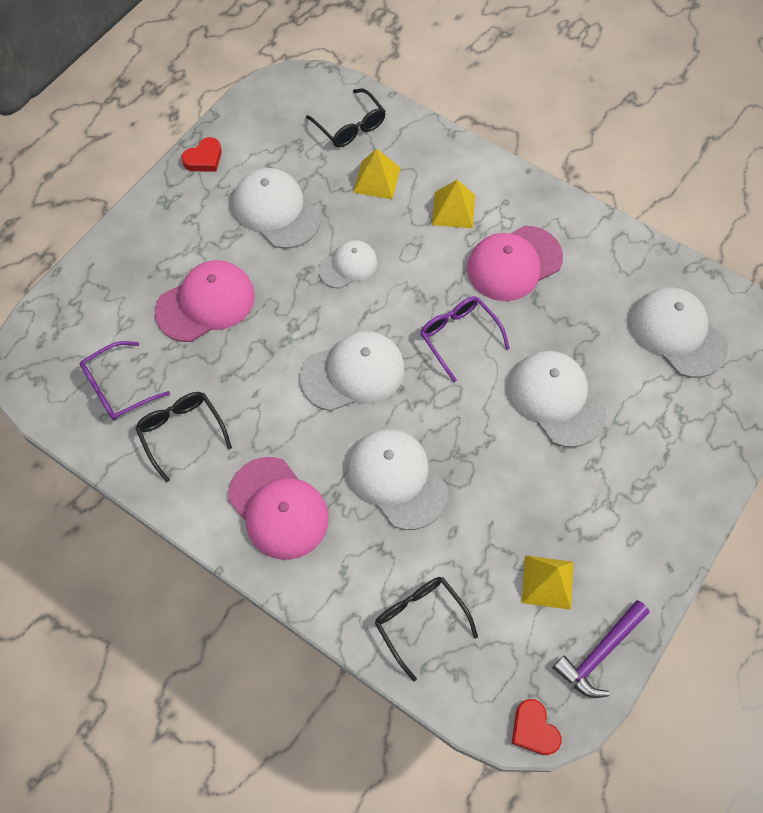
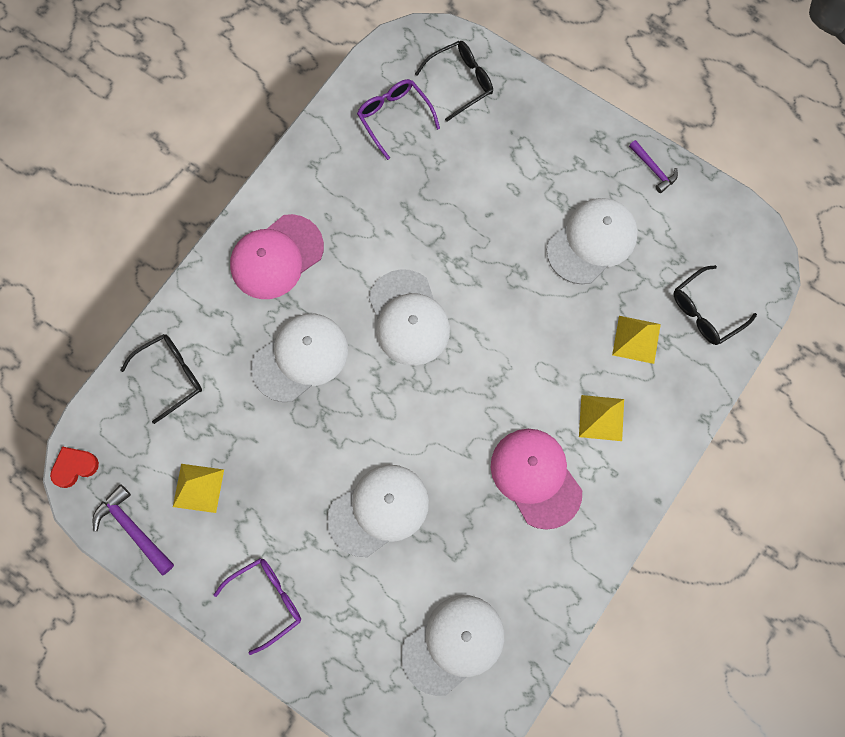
camera: 90 degrees right, 10 degrees up
(181, 432) = (350, 173): black glasses -> black glasses (461, 82)
(204, 159) = (653, 169): red heart -> purple hammer
(206, 303) = (483, 183): pink cap -> none
(348, 266) = (528, 312): white cap -> none
(458, 336) = (448, 417): purple glasses -> purple glasses (267, 600)

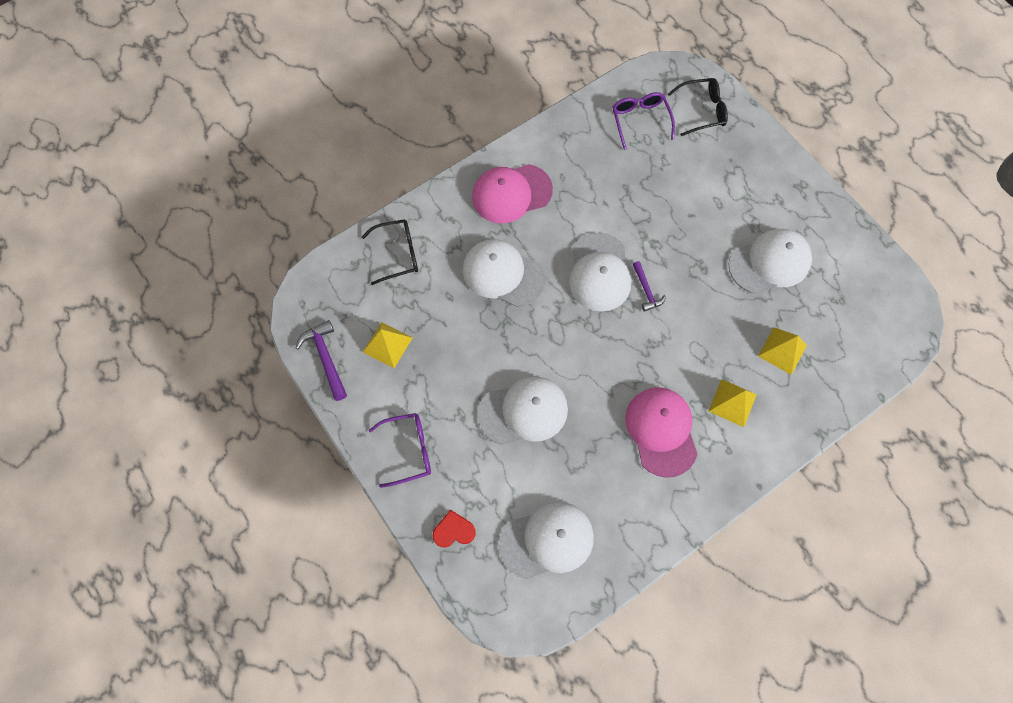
camera: 20 degrees right, 5 degrees down
(74, 467) = (300, 296): red heart -> red heart (454, 531)
(300, 358) = (503, 274): white cap -> white cap turned 135 degrees counterclockwise
(653, 169) = (839, 224): purple hammer -> purple hammer (646, 290)
(705, 312) = (848, 348): black glasses -> none

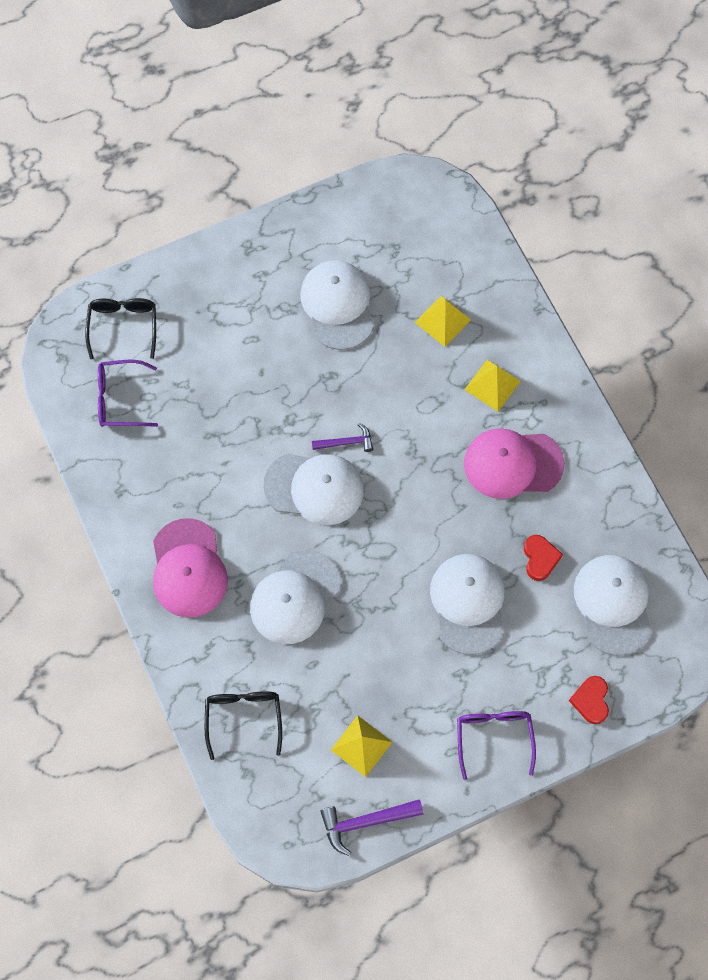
camera: 80 degrees left, 0 degrees up
(577, 468) = (540, 558): none -> red heart

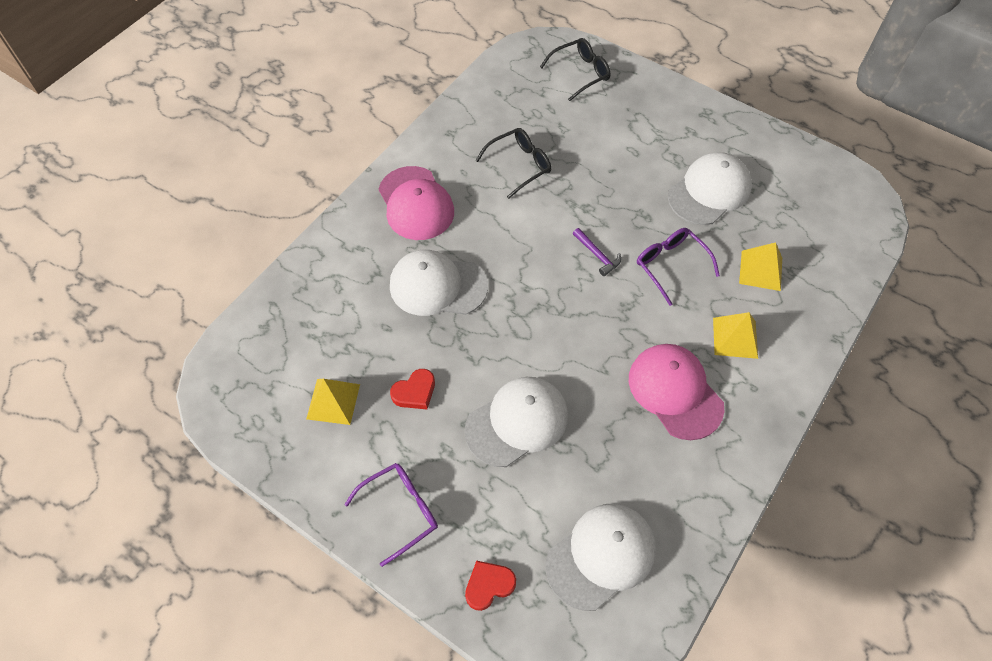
camera: 60 degrees right, 10 degrees down
(120, 399) = (522, 98): purple glasses -> purple glasses (670, 265)
(188, 568) = (416, 203): pink cap -> pink cap turned 75 degrees counterclockwise
(243, 717) = (311, 301): black glasses -> black glasses (520, 165)
(314, 488) = (541, 253): white cap -> none
(366, 822) = (264, 440): purple hammer -> none
(540, 558) = (601, 462): red heart -> red heart (415, 392)

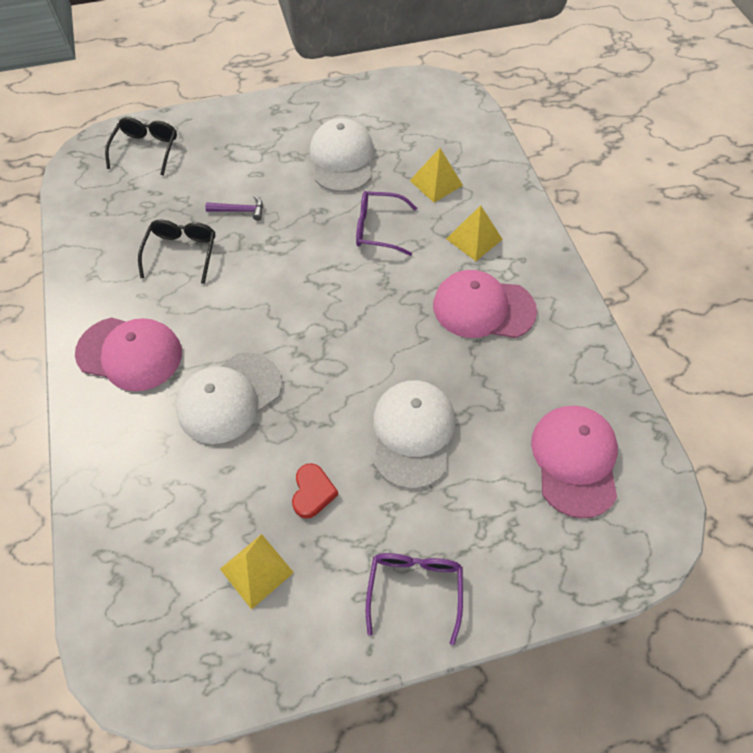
camera: 50 degrees left, 0 degrees up
(489, 585) = (537, 565): red heart -> none
(597, 255) = (321, 266): purple hammer -> purple hammer (240, 211)
(601, 556) = (575, 460): white cap -> pink cap

